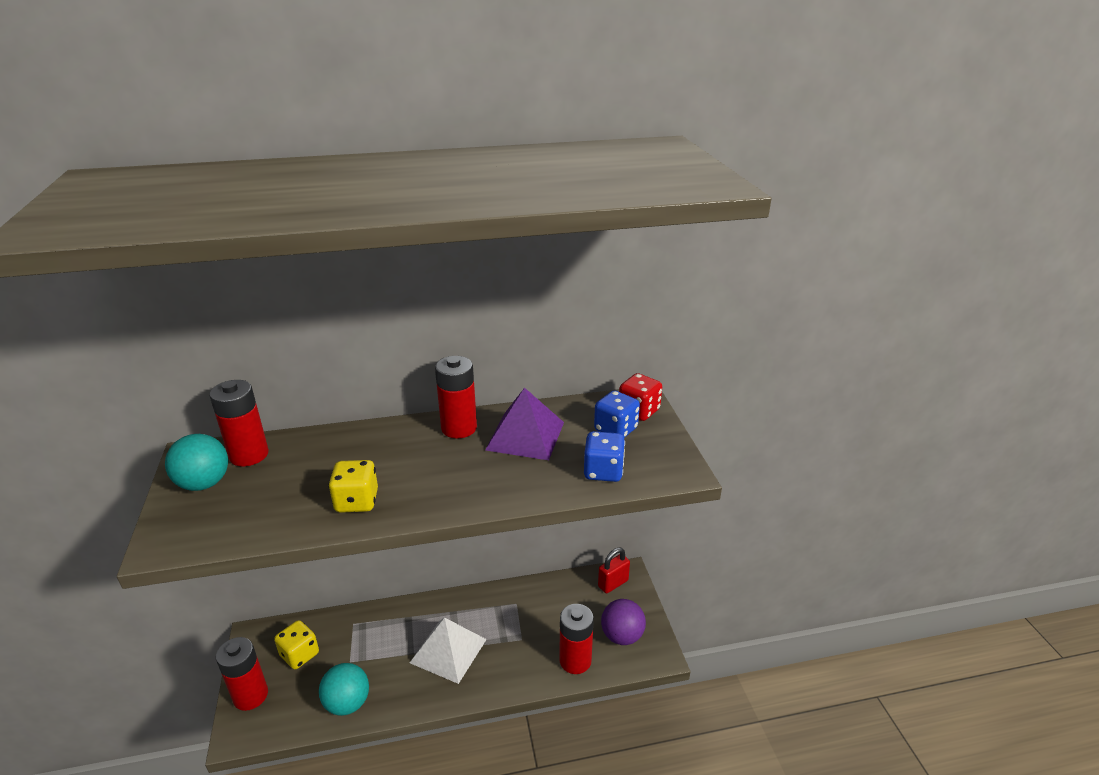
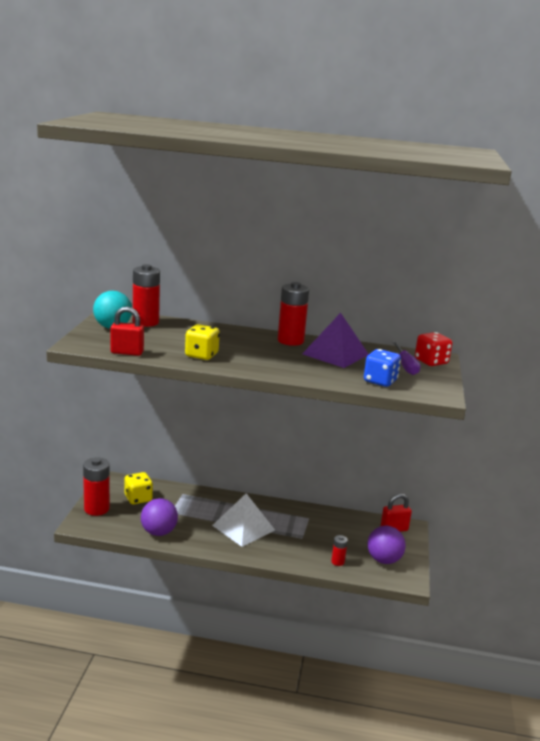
camera: 20 degrees right, 10 degrees down
(247, 535) = (127, 352): none -> red padlock
(347, 703) = (159, 532): turquoise ball -> purple ball
(575, 660) = (337, 562): red battery -> red battery, size x0.50
(615, 429) = (405, 366): blue dice -> purple screwdriver

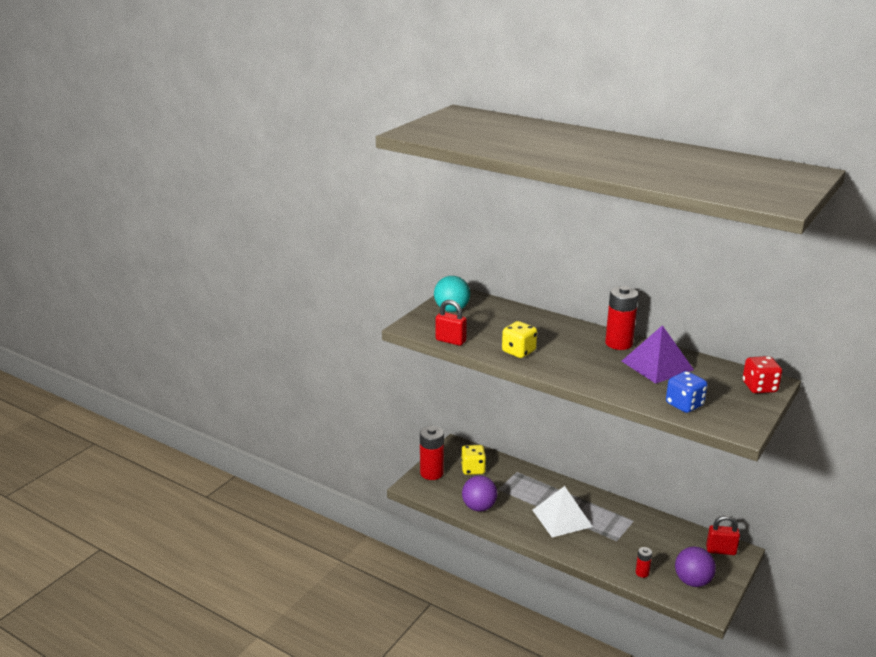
camera: 25 degrees right, 5 degrees up
(145, 322) = (485, 306): red battery -> none
(405, 366) = (726, 389): purple screwdriver -> none

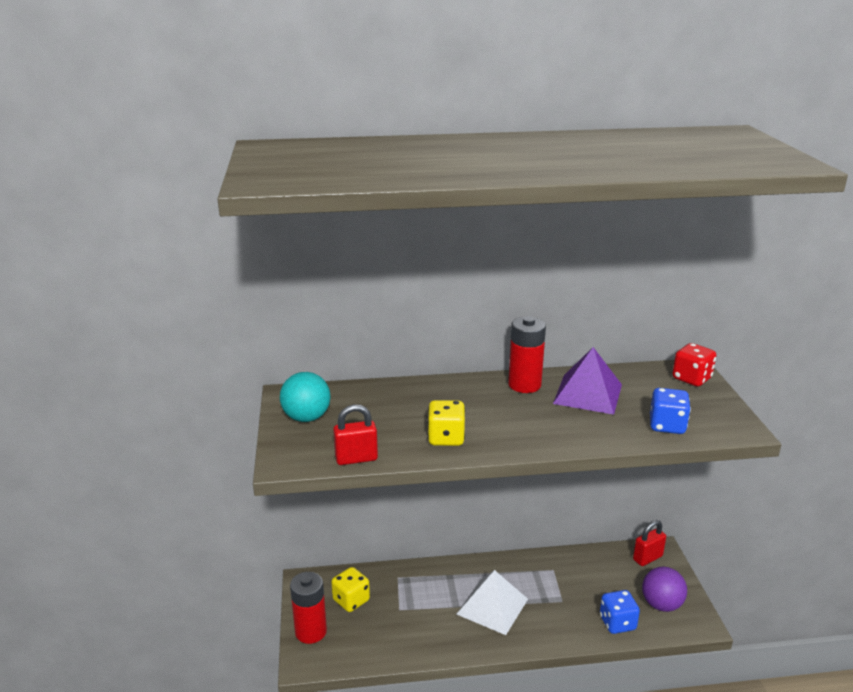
camera: 40 degrees left, 0 degrees up
(479, 507) = (402, 644): purple ball -> none
(642, 573) = (617, 623): red battery -> blue dice

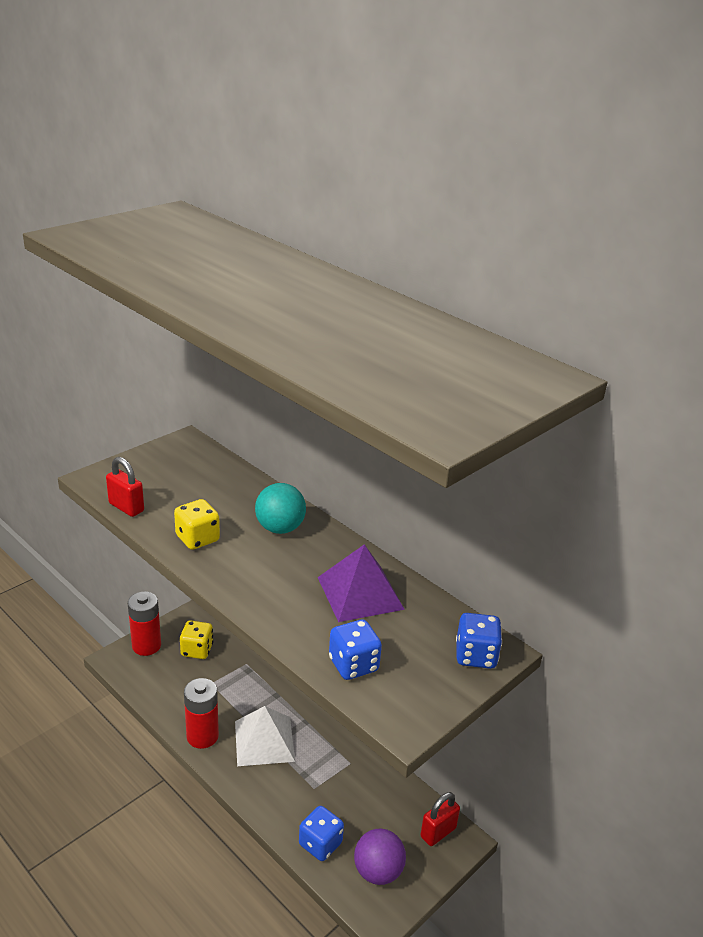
camera: 50 degrees right, 5 degrees up
(306, 418) = (162, 462): turquoise ball -> turquoise ball (280, 528)
(524, 385) = (333, 549): red battery -> red battery (202, 736)
(647, 558) = (438, 832): red padlock -> red padlock turned 60 degrees counterclockwise
(691, 378) = (475, 656): red dice -> blue dice

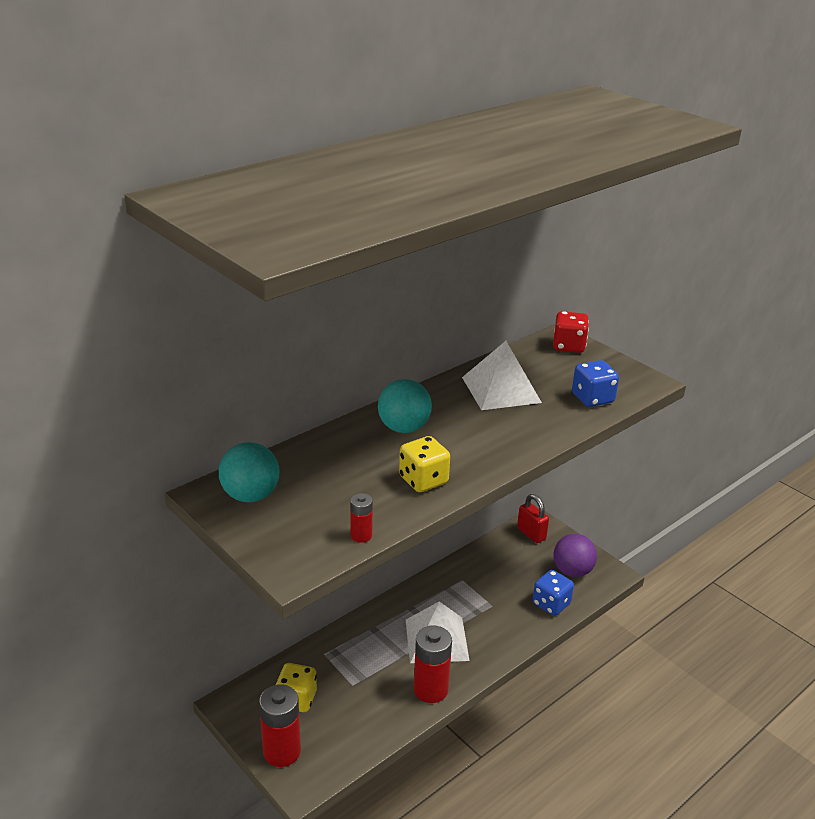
camera: 85 degrees left, 0 degrees up
(126, 507) = (361, 535): red padlock -> red battery
(182, 457) = (250, 496): none -> turquoise ball
(360, 593) = (501, 389): purple pyramid -> white pyramid
(475, 656) = (568, 346): blue dice -> red dice

